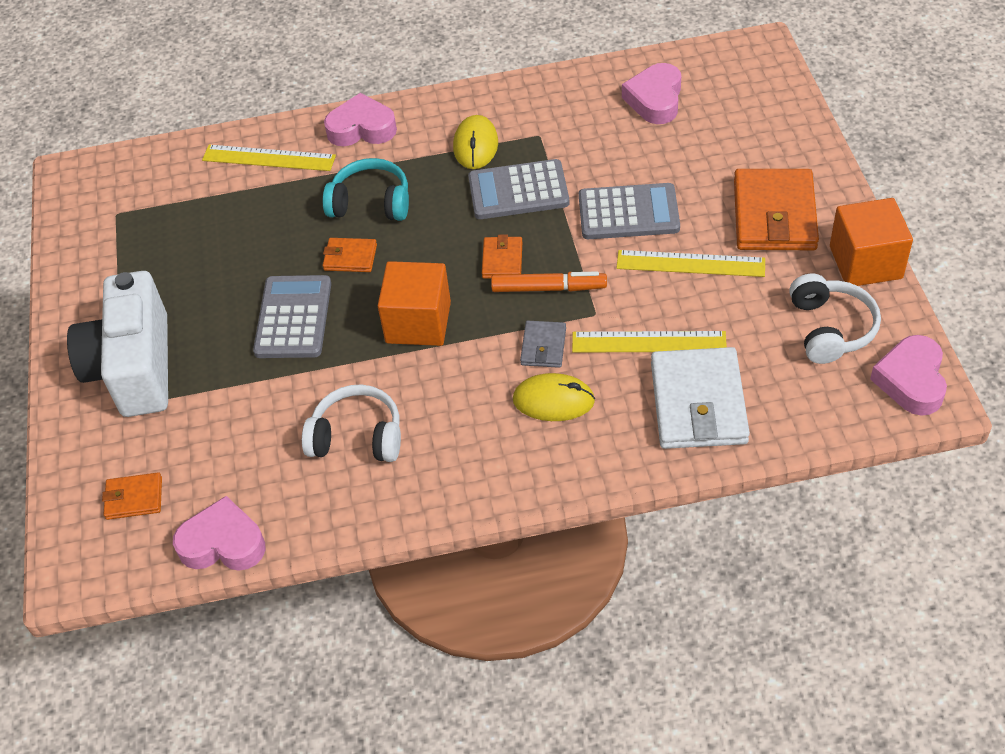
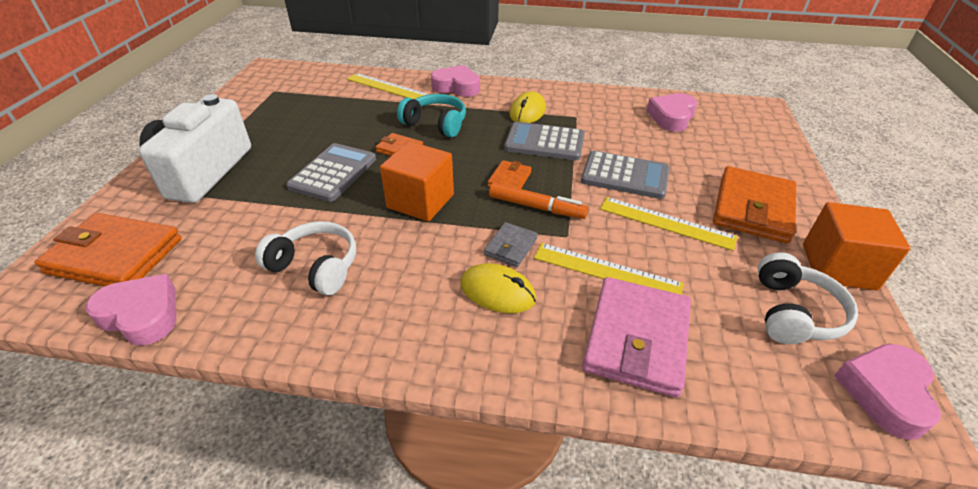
camera: 15 degrees right, 10 degrees down
(134, 498) = (115, 256): orange wallet -> orange wallet, size x2.02
(698, 403) = (636, 339): white wallet -> pink wallet

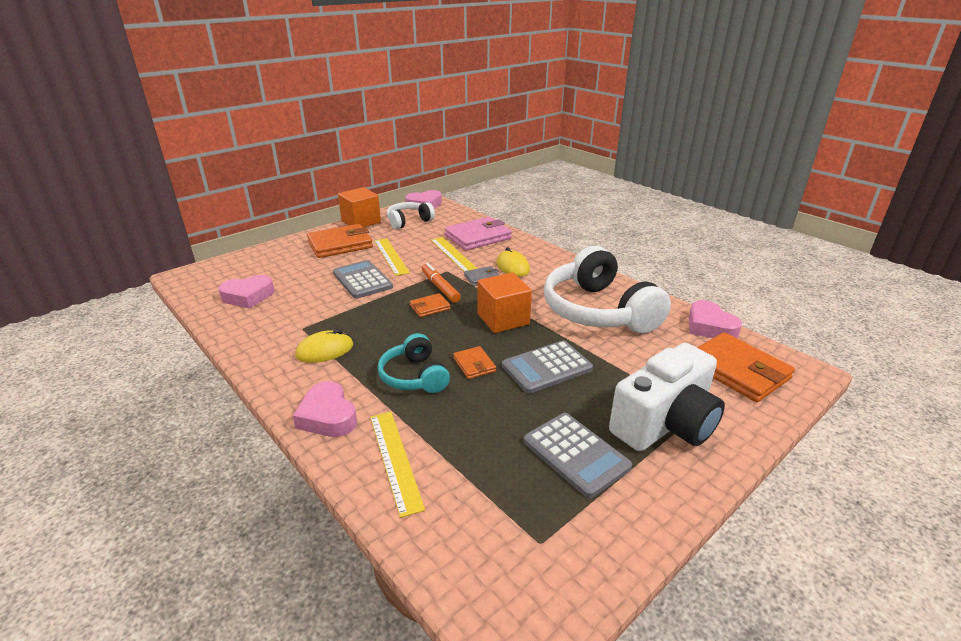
camera: 140 degrees left, 10 degrees down
(315, 267) = (598, 311): white headphones -> white headphones, size x1.89
(544, 142) = (364, 319): grey calculator -> grey calculator (575, 454)

